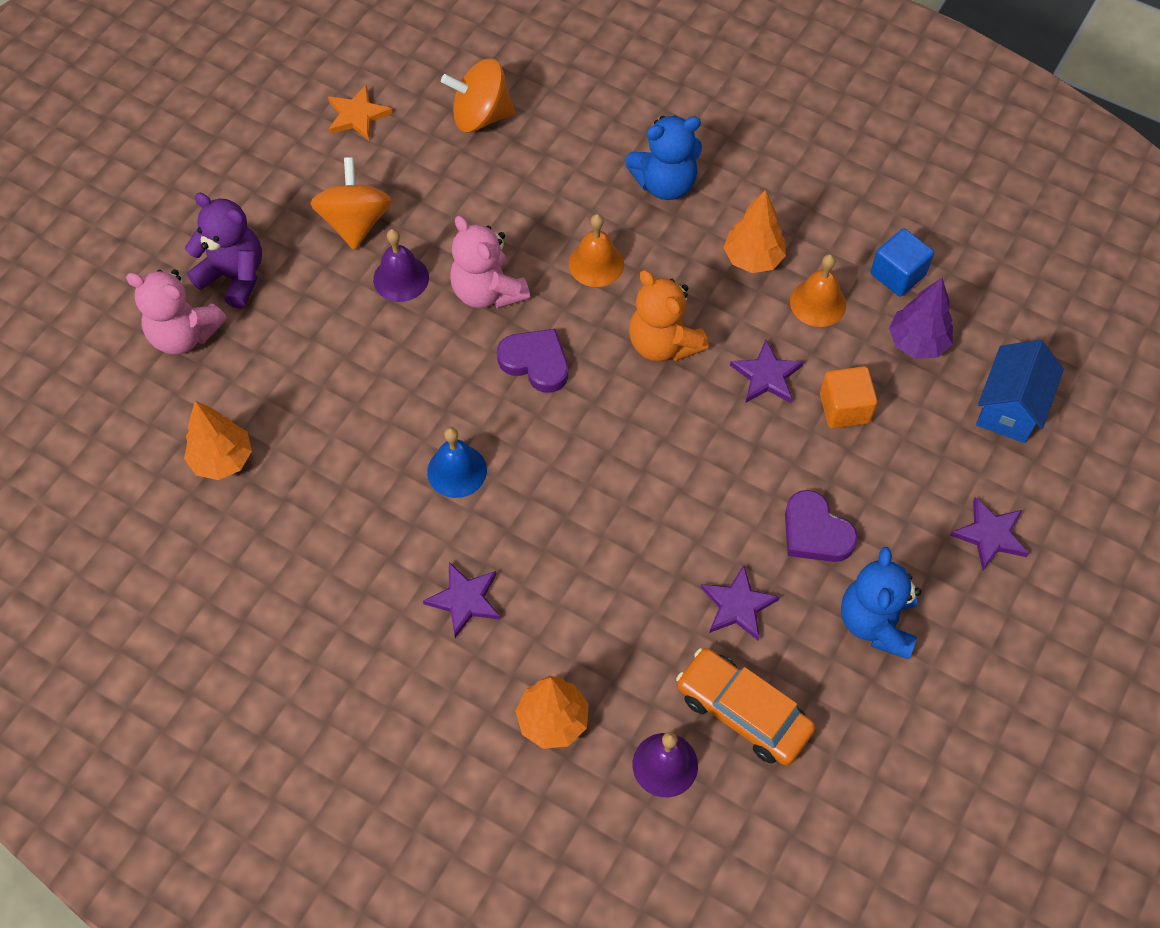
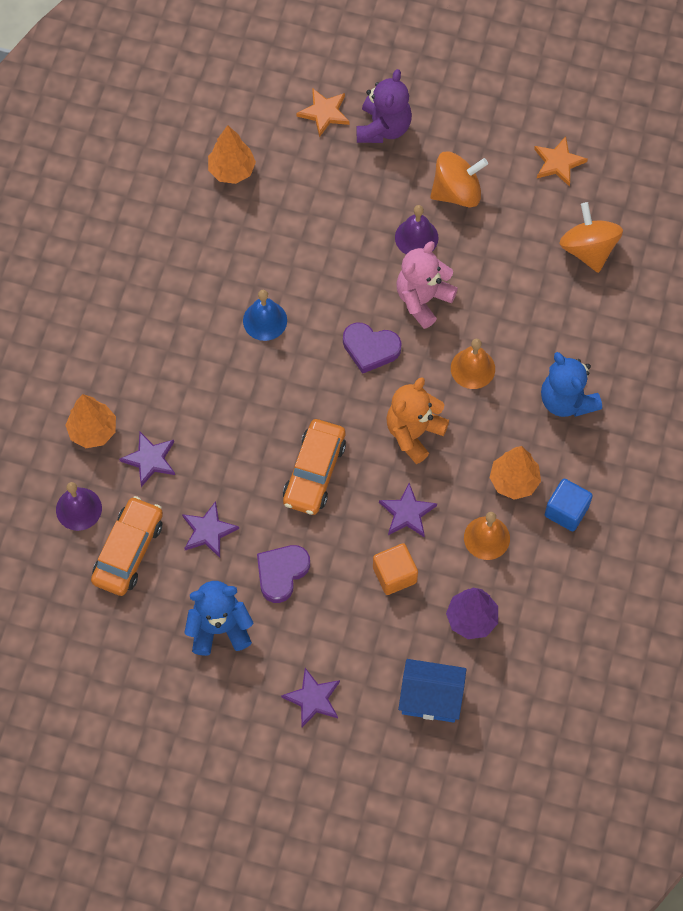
camera: 75 degrees right, 5 degrees up
(184, 335) = (324, 113): pink teddy bear -> orange star
(465, 600) = (166, 353): purple star -> purple star (150, 459)
(536, 362) = (370, 348): purple heart -> purple heart turned 90 degrees clockwise
(686, 463) = (314, 472): none -> orange car
(897, 274) = (534, 594): blue cube -> blue cube (566, 511)

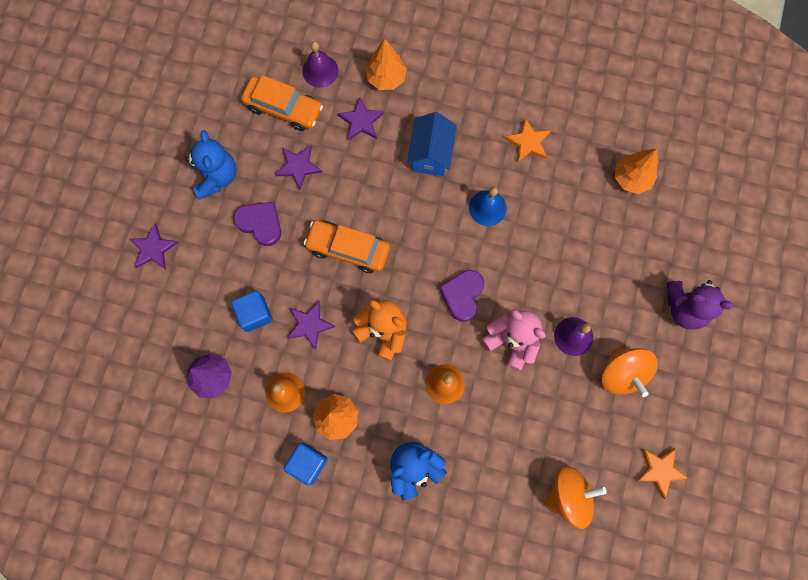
camera: 90 degrees right, 10 degrees up
(324, 113) = (696, 256): orange star -> orange star (528, 142)
(394, 575) = (255, 314): orange cube -> blue cube
(431, 698) = (146, 342): blue house -> blue house (430, 154)

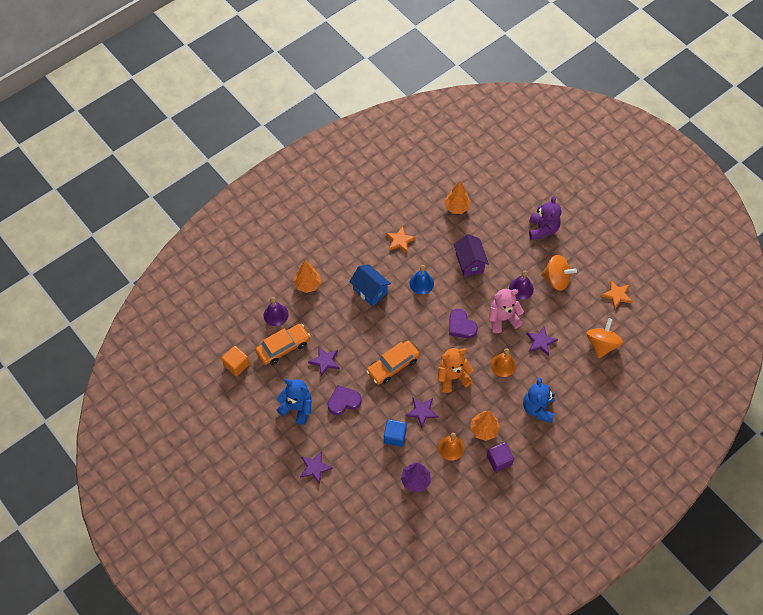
camera: 55 degrees left, 15 degrees down
(225, 73) = (236, 365): none -> orange cube
(307, 463) = (499, 460): blue cube -> purple cube
(361, 121) = (323, 313): purple star -> purple star (540, 342)
(561, 247) = (469, 263): none -> purple house
(685, 308) = (542, 229): purple teddy bear -> purple teddy bear turned 45 degrees counterclockwise

